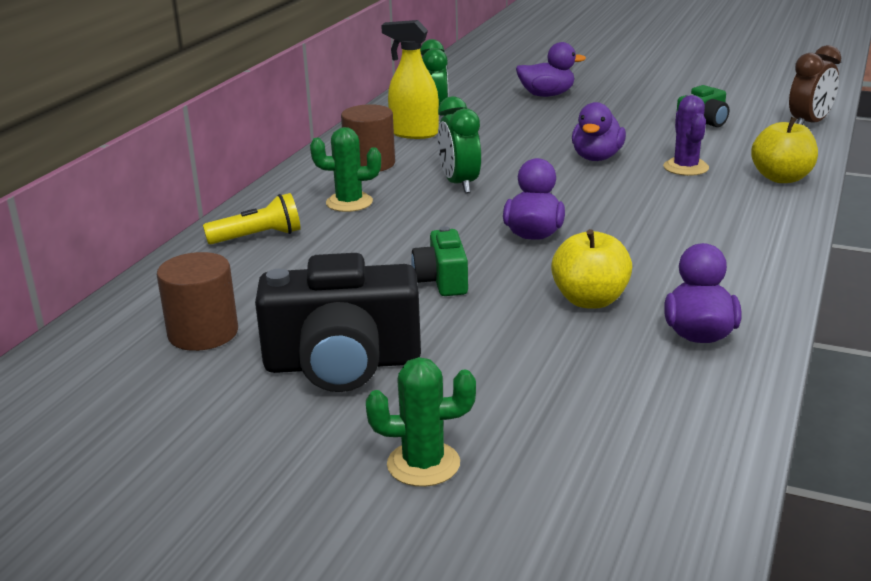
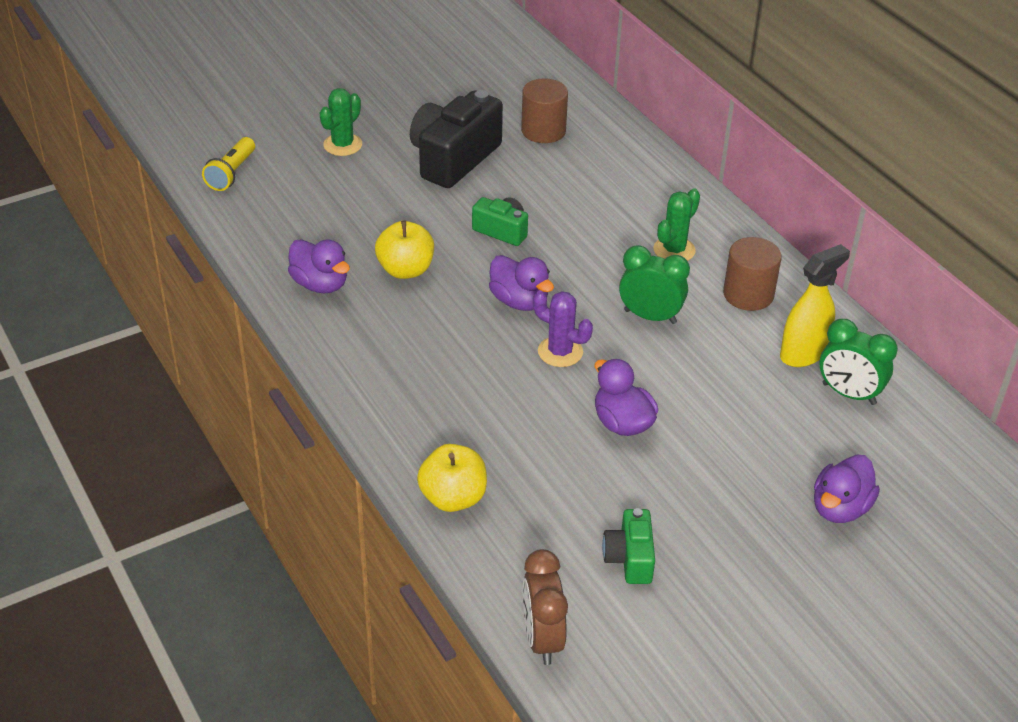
camera: 125 degrees right, 15 degrees up
(258, 237) = (656, 191): yellow flashlight -> yellow flashlight (231, 173)
(686, 167) = (540, 459): purple cactus -> purple cactus (560, 352)

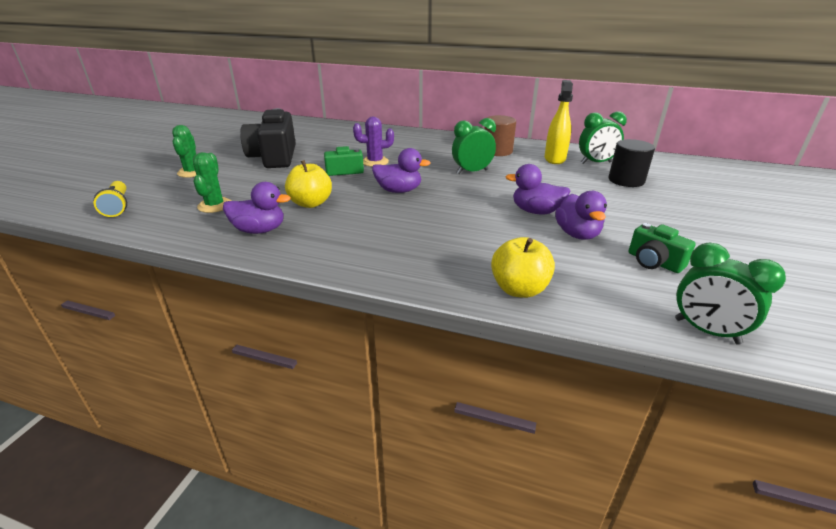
camera: 40 degrees left, 10 degrees down
(542, 639) = (706, 331): brown clock -> green clock
(543, 131) = (310, 136): brown cylinder -> none
(560, 352) = (455, 200): purple cactus -> purple cactus (375, 162)
(674, 250) = (440, 150): green cactus -> green cactus (215, 205)
(827, 446) = (626, 180): none -> black cylinder
(840, 508) = (676, 196): purple duck -> purple duck (577, 234)

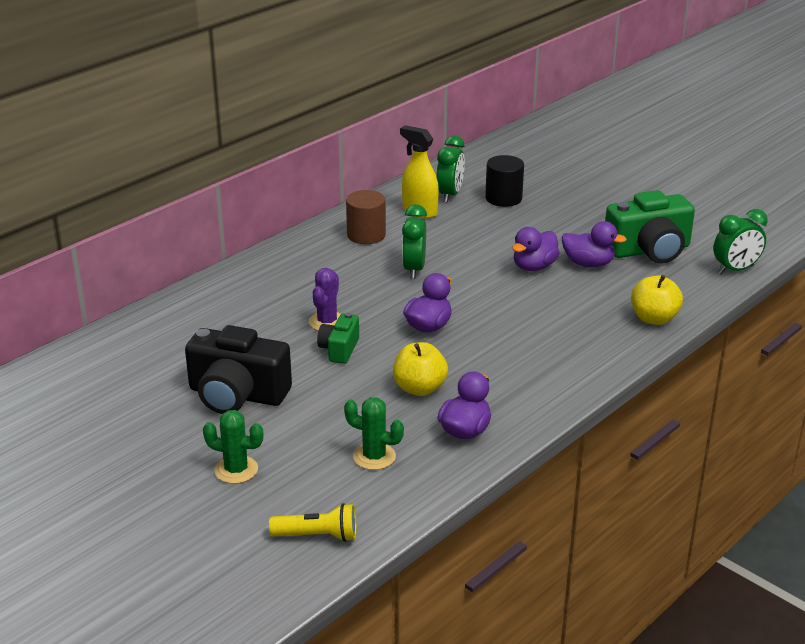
camera: 65 degrees left, 0 degrees up
(654, 262) = (649, 250): green camera -> green camera, size x1.89

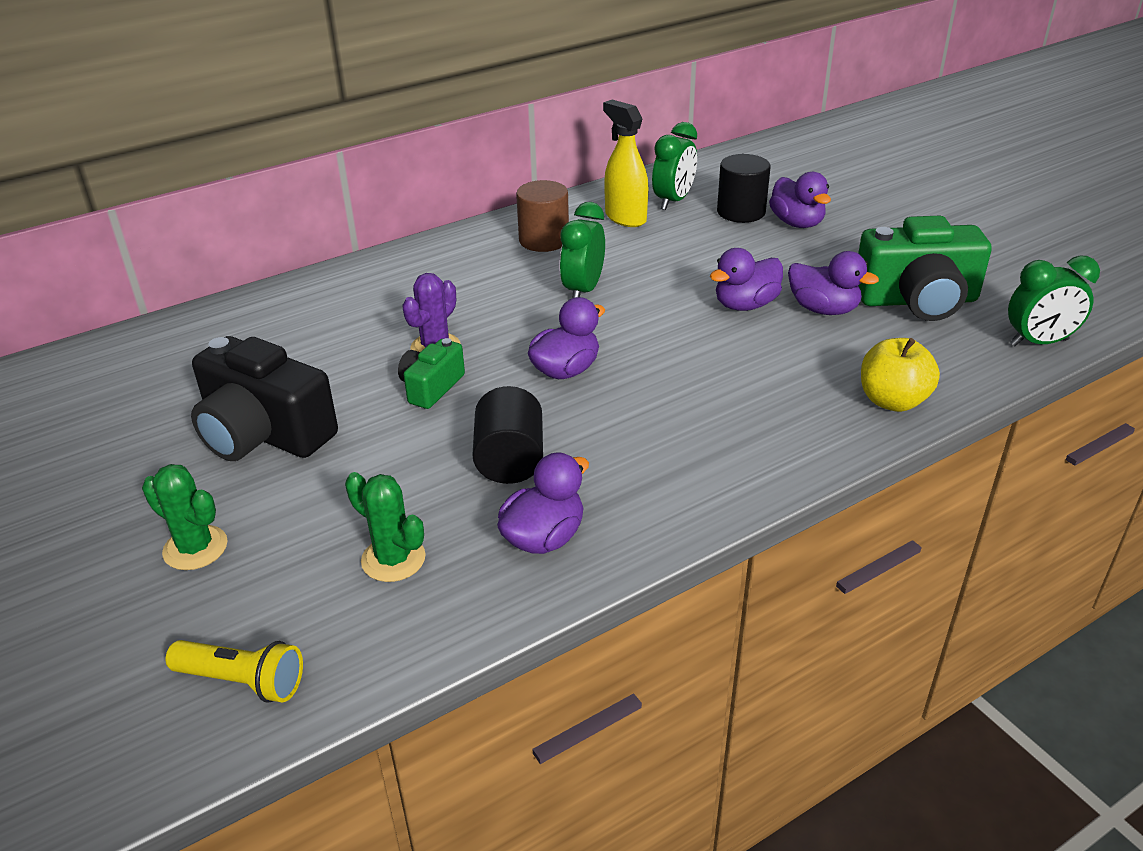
camera: 15 degrees right, 5 degrees up
(419, 388) = (510, 460): yellow apple -> black cylinder
(547, 203) = (797, 223): none -> purple duck

